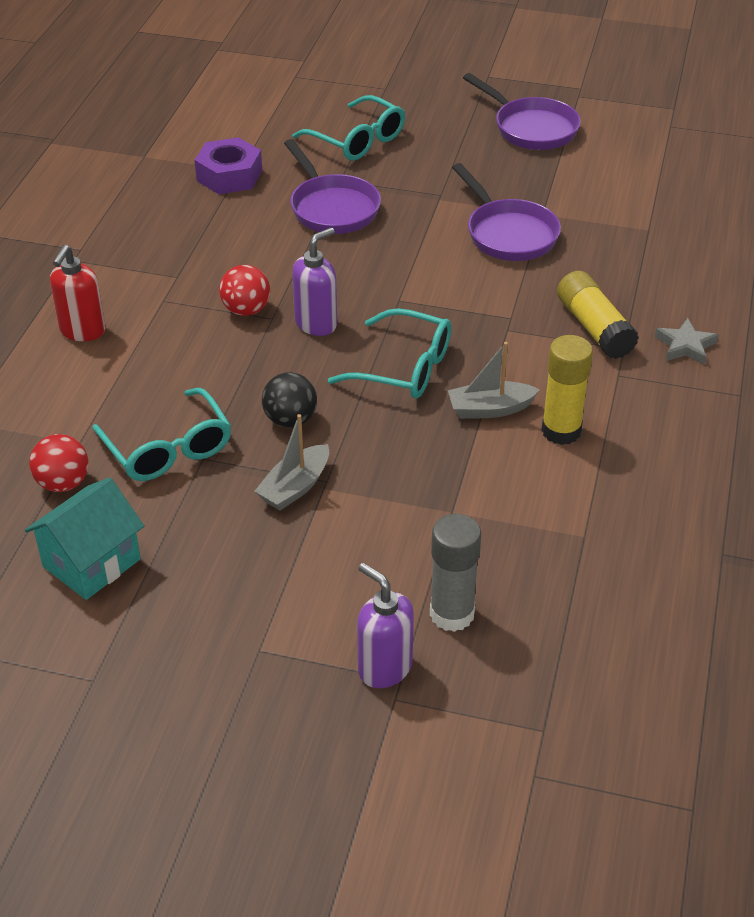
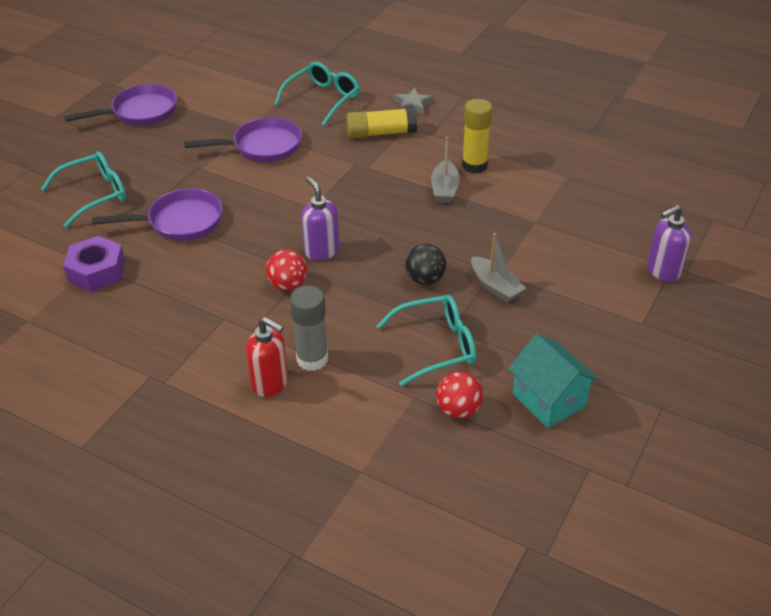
camera: 75 degrees left, 0 degrees up
(404, 368) = (389, 218): turquoise glasses -> turquoise glasses (323, 99)
(452, 614) = (622, 237): grey glue stick -> grey glue stick (312, 359)

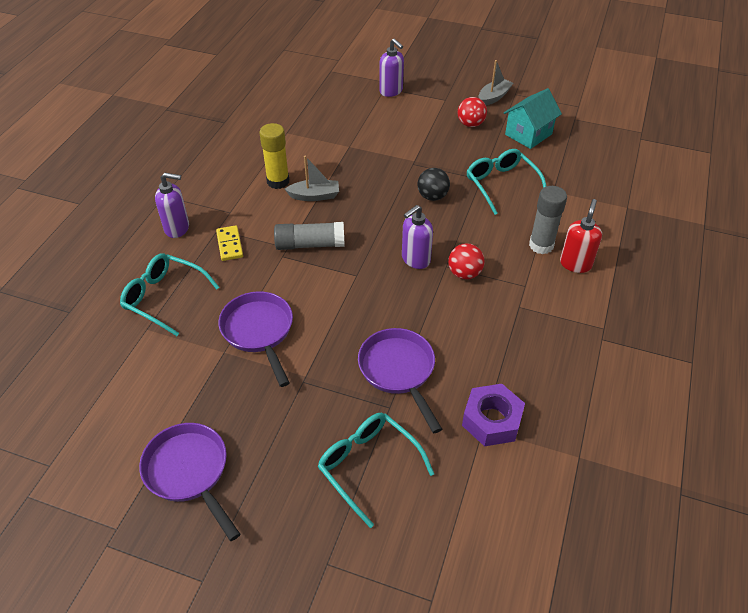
camera: 100 degrees left, 5 degrees up
(367, 181) = (310, 244): none -> grey glue stick
(381, 133) = (229, 244): yellow glue stick -> yellow domino
(413, 104) = (177, 228): grey star -> purple soap dispenser
(458, 410) = (555, 170): red ball -> red ball (470, 124)
(495, 286) = (429, 161): grey boat -> grey boat (493, 97)

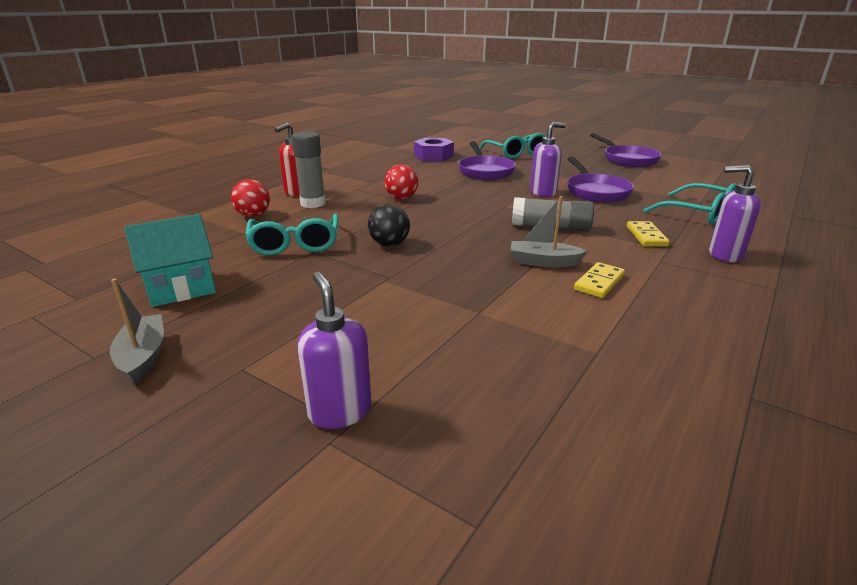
camera: 165 degrees left, 20 degrees down
(278, 181) = (599, 282): yellow glue stick -> yellow domino
(415, 259) = (441, 208): purple soap dispenser -> purple soap dispenser (543, 193)
(470, 124) = (248, 315): red ball -> red ball (253, 215)
(493, 97) = (143, 357): grey boat -> grey boat turned 105 degrees clockwise

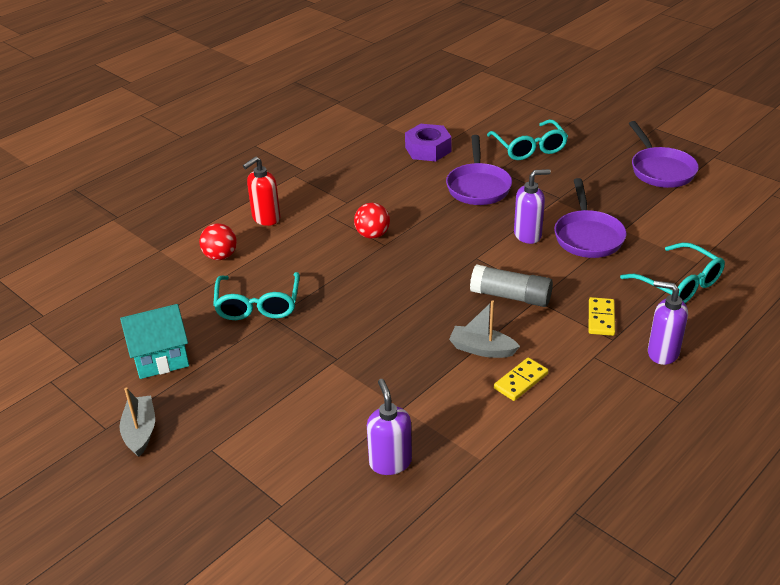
camera: 10 degrees right, 10 degrees up
(313, 203) = (280, 239): grey glue stick -> none
(339, 411) = (277, 493): purple soap dispenser -> purple soap dispenser (390, 462)
(389, 244) = (345, 312): black ball -> none

